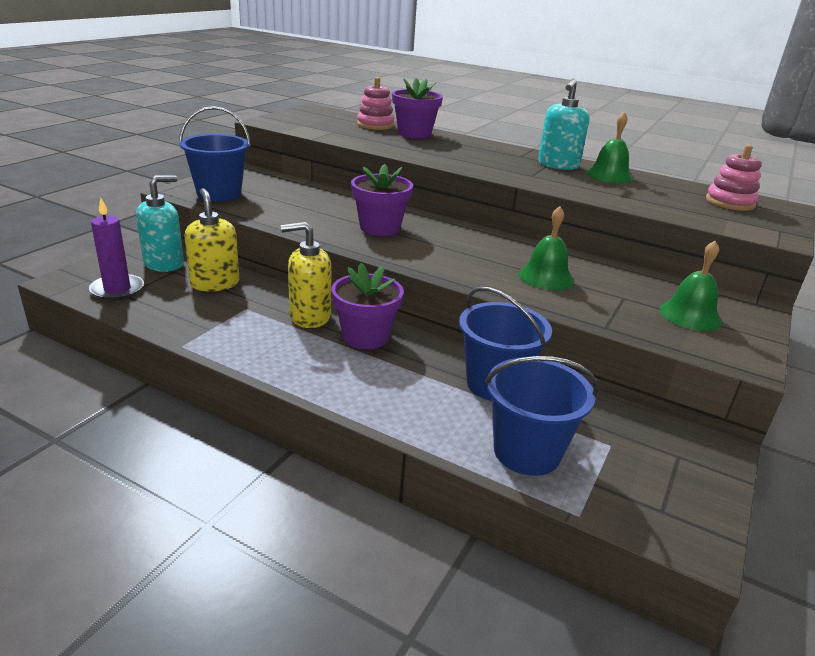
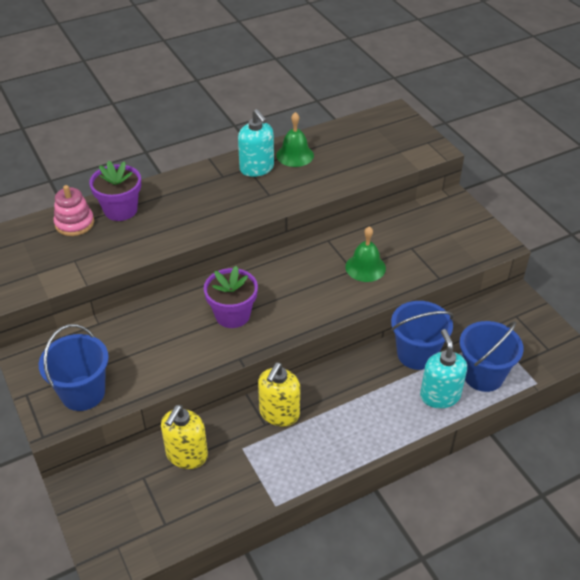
camera: 55 degrees left, 15 degrees up
(117, 290) = (154, 527): purple candle -> none
(164, 263) = (123, 480): turquoise soap dispenser -> turquoise soap dispenser (439, 396)
(215, 283) = (186, 455): yellow soap dispenser -> yellow soap dispenser turned 75 degrees counterclockwise
(365, 336) = (326, 393): purple flower pot -> none
(690, 315) = (446, 233): green bell -> none
(730, 202) = (376, 132): pink stacking toy -> none

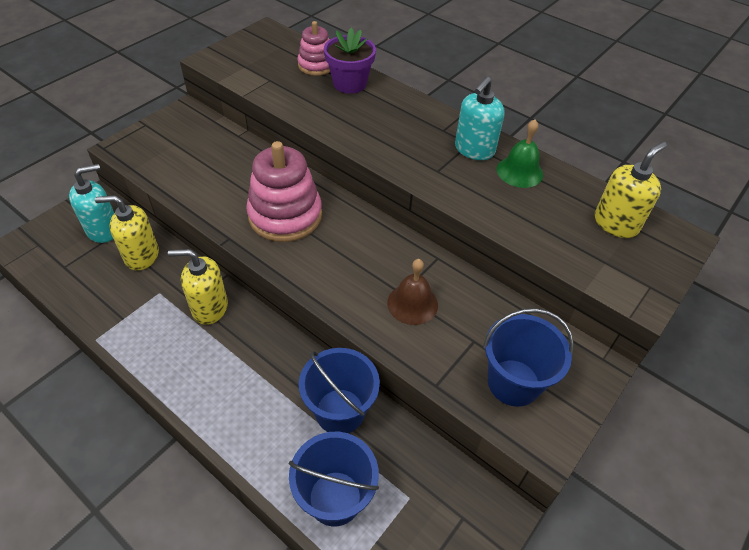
camera: 65 degrees right, 5 degrees up
(83, 393) = (155, 153): blue bucket -> blue bucket (513, 382)
(232, 315) = (285, 215): purple flower pot -> pink stacking toy
(365, 267) = (412, 303): green bell -> brown bell
(369, 133) = (616, 223): none -> yellow soap dispenser
(439, 396) = (283, 454): turquoise soap dispenser -> turquoise soap dispenser (103, 230)

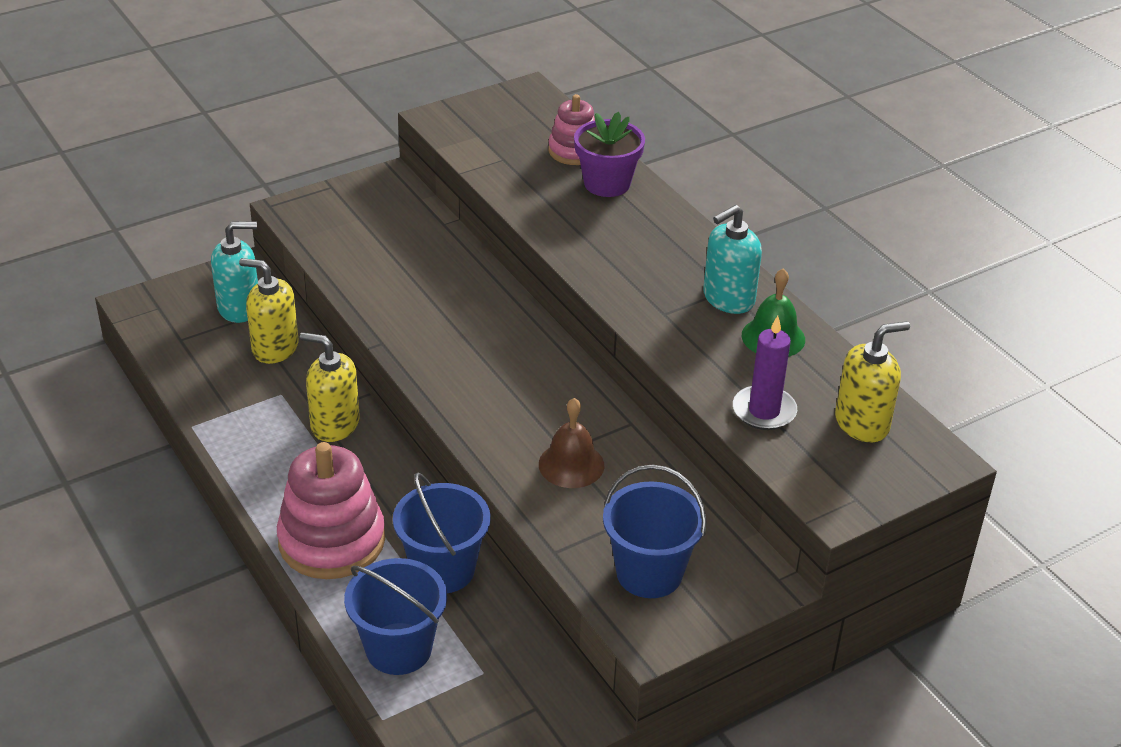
camera: 20 degrees right, 10 degrees down
(285, 215) = (461, 332): pink stacking toy -> pink stacking toy (332, 541)
(547, 231) = (764, 411): none -> purple candle

